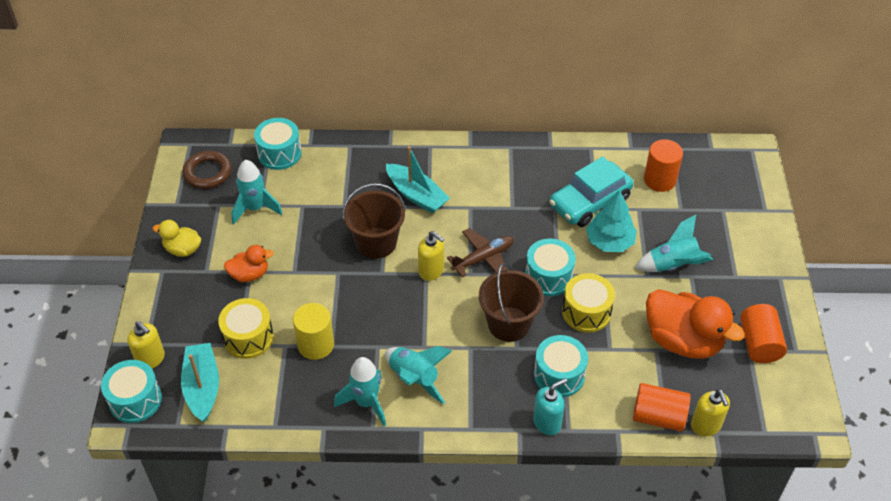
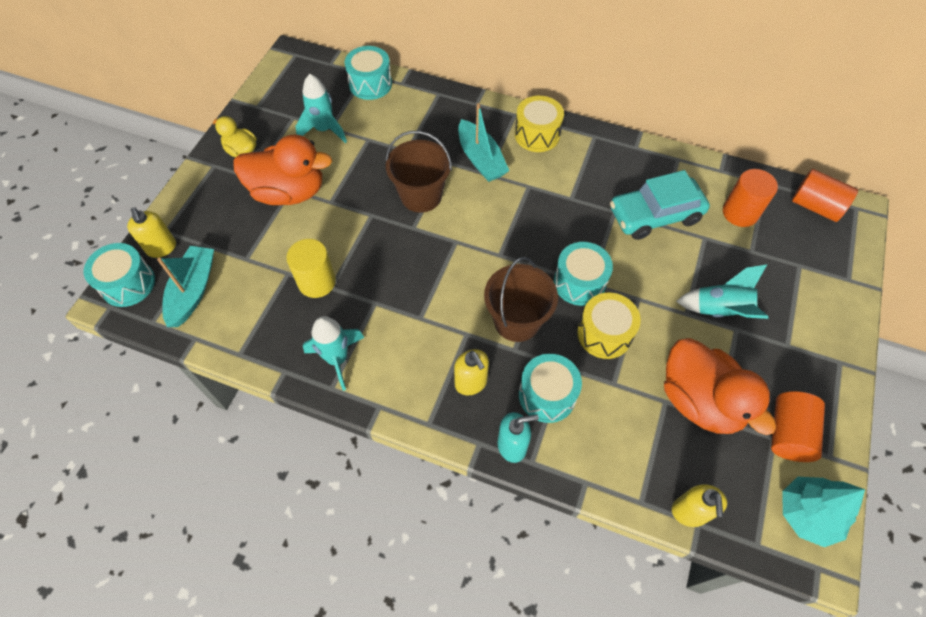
camera: 20 degrees right, 10 degrees up
(207, 173) = (298, 85): brown ring -> none
(248, 337) = (258, 254): yellow drum -> yellow drum (537, 135)
(249, 274) = (289, 192): orange duck -> orange duck, size x1.92
(414, 378) = (396, 349): turquoise rocket -> none
(431, 271) = (462, 240): yellow soap dispenser -> yellow soap dispenser (471, 383)
(483, 258) = (520, 243): brown plane -> none
(609, 242) = (659, 264): turquoise tree -> turquoise tree (807, 514)
(658, 417) = (638, 482): orange cylinder -> orange cylinder (815, 206)

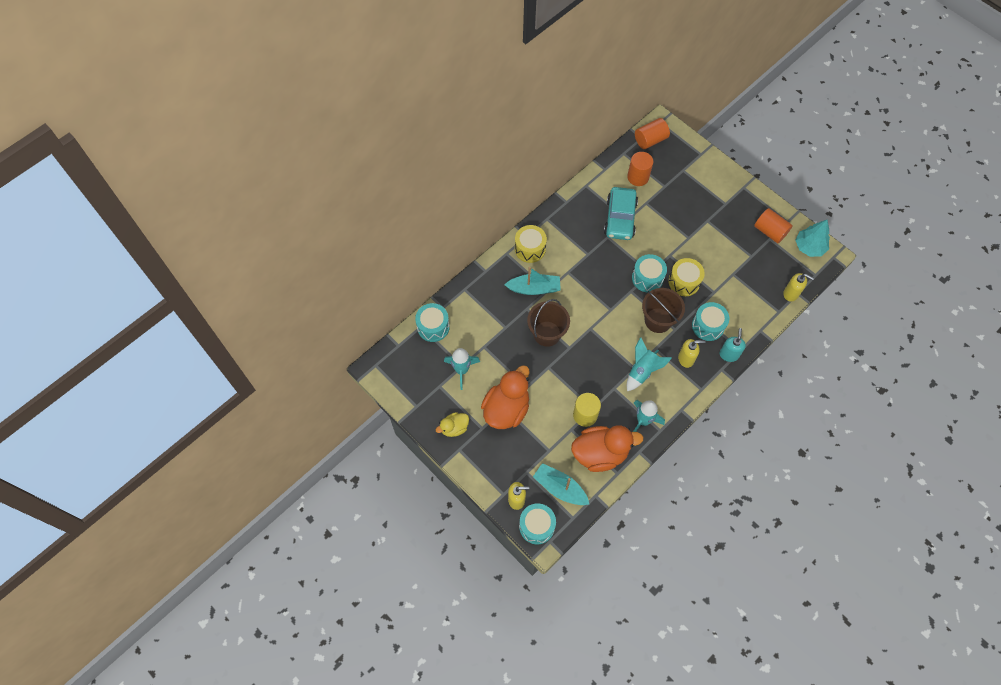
camera: 65 degrees left, 5 degrees up
(700, 401) = (739, 259): orange duck -> orange duck (600, 453)
(720, 311) = (694, 221): turquoise rocket -> turquoise rocket (642, 371)

